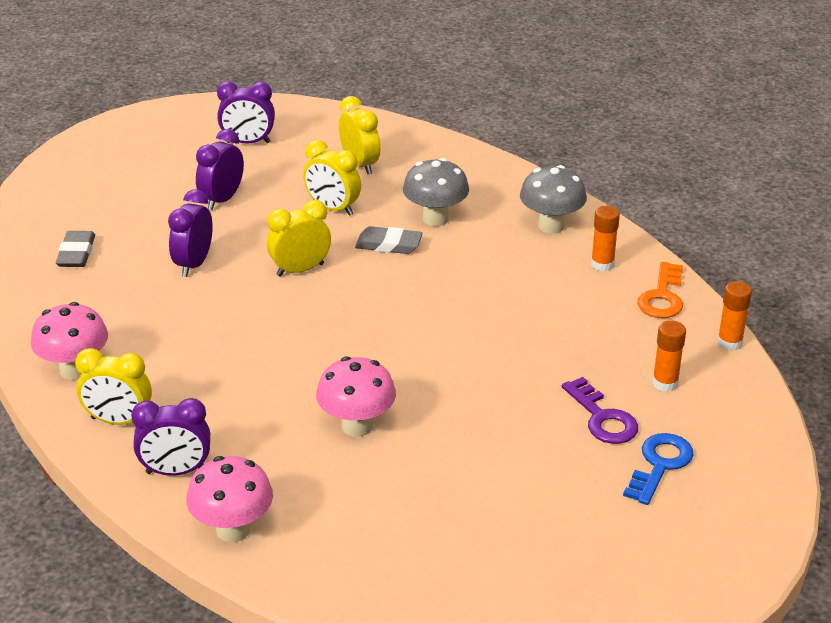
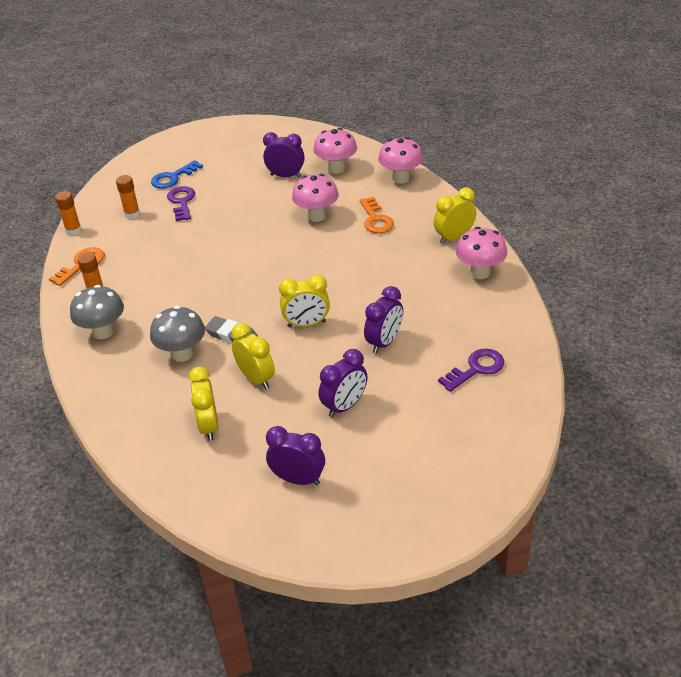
camera: 160 degrees left, 5 degrees up
(76, 253) = (476, 369): grey eraser -> purple key
(118, 421) = (454, 237): yellow clock -> yellow clock turned 60 degrees counterclockwise
(176, 471) = (424, 207): purple clock -> purple clock (286, 176)
(255, 435) = (375, 219): none -> orange key
(365, 534) = (336, 169): none -> pink mushroom

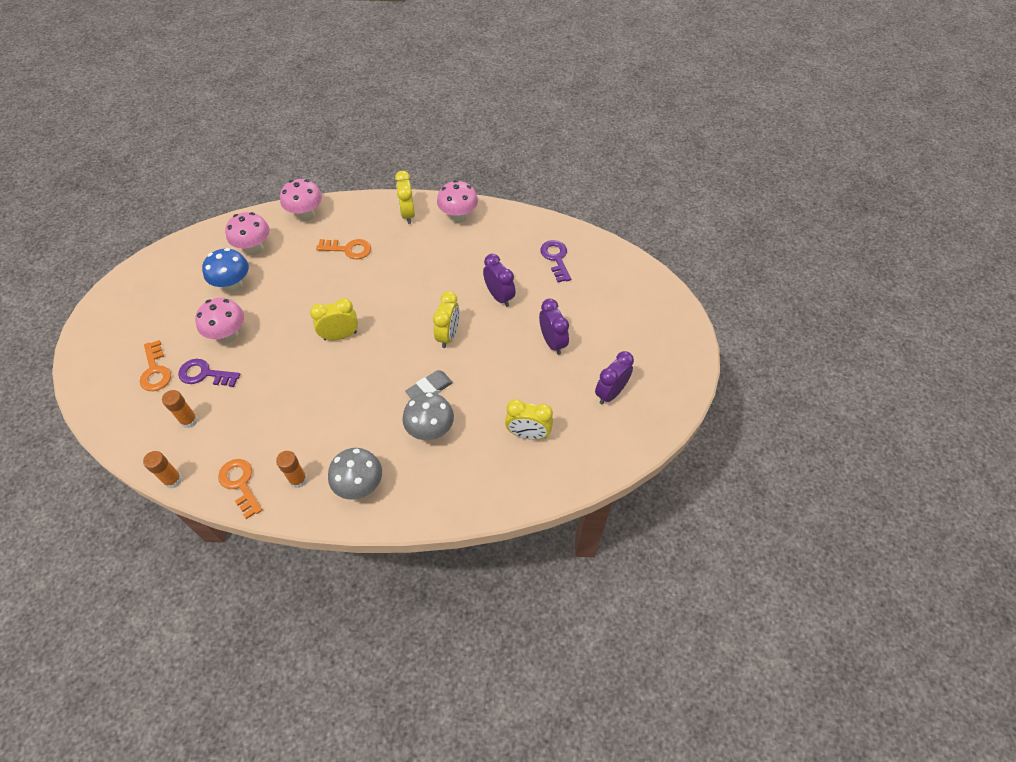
camera: 70 degrees left, 15 degrees up
(173, 178) = (155, 371): blue key -> orange key
(256, 379) = (492, 387): yellow clock -> yellow clock (340, 336)
(286, 176) = (234, 285): purple clock -> blue mushroom
(317, 216) = (312, 284): pink mushroom -> pink mushroom (229, 335)

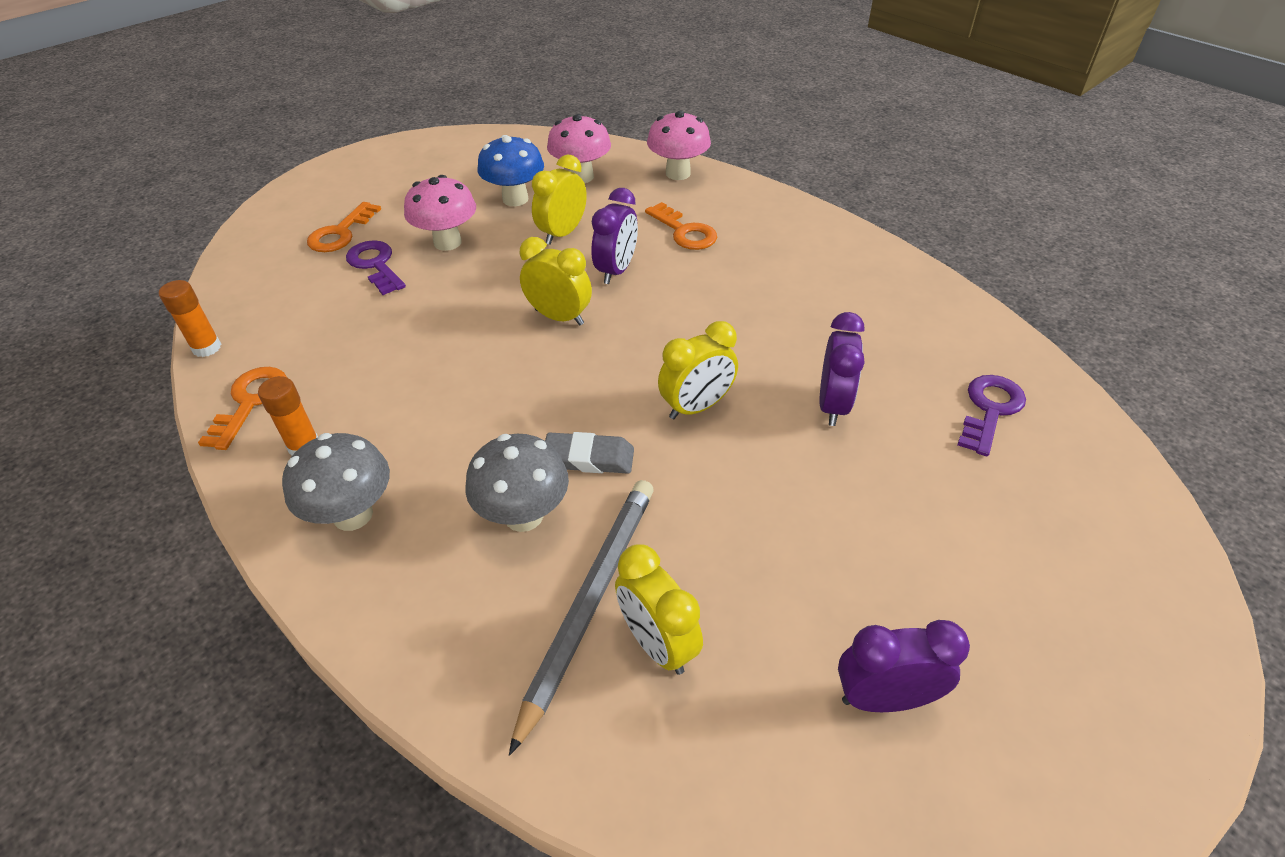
camera: 45 degrees right, 10 degrees down
(189, 421) = (301, 300): orange glue stick -> none
(408, 214) = (807, 234): yellow clock -> yellow clock (562, 234)
(458, 217) = (878, 272): pink mushroom -> none
(491, 440) = (589, 602): none -> grey pencil
(552, 342) = (855, 529): purple clock -> purple clock (616, 271)

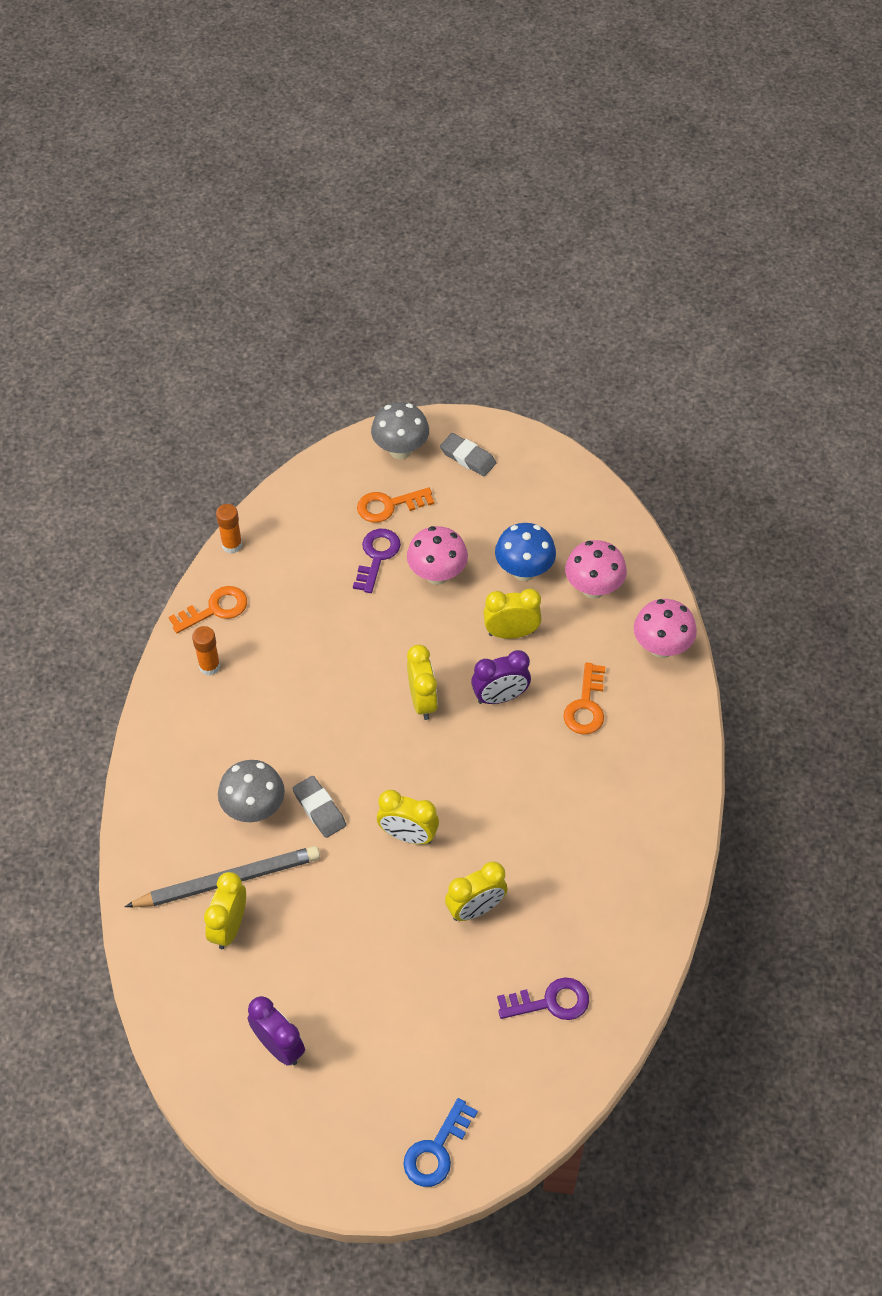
camera: 50 degrees right, 10 degrees up
(353, 514) = (189, 731): grey mushroom -> grey mushroom (400, 450)
(371, 174) = (468, 457): none -> grey eraser
(832, 405) = (475, 909): purple clock -> yellow clock
(1143, 613) = (436, 1150): none -> blue key

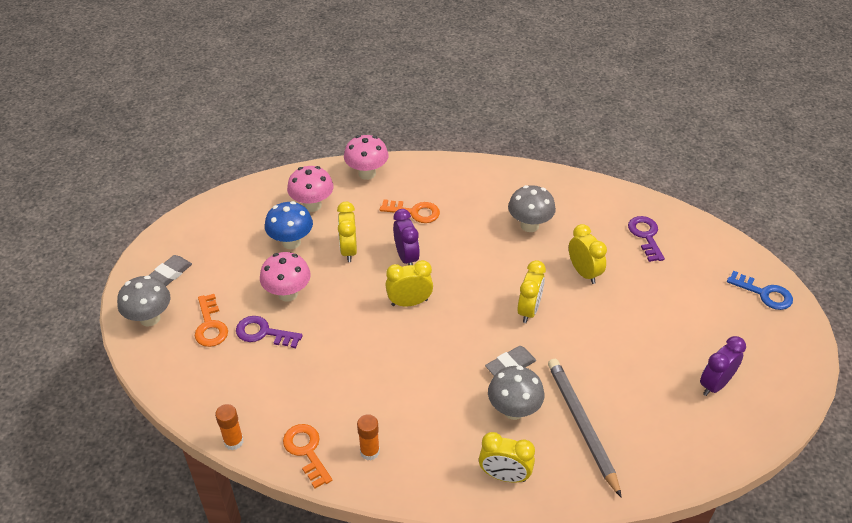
camera: 90 degrees left, 10 degrees down
(229, 927) = (623, 422): yellow clock -> yellow clock (504, 475)
(566, 847) = (529, 225): none -> grey mushroom

